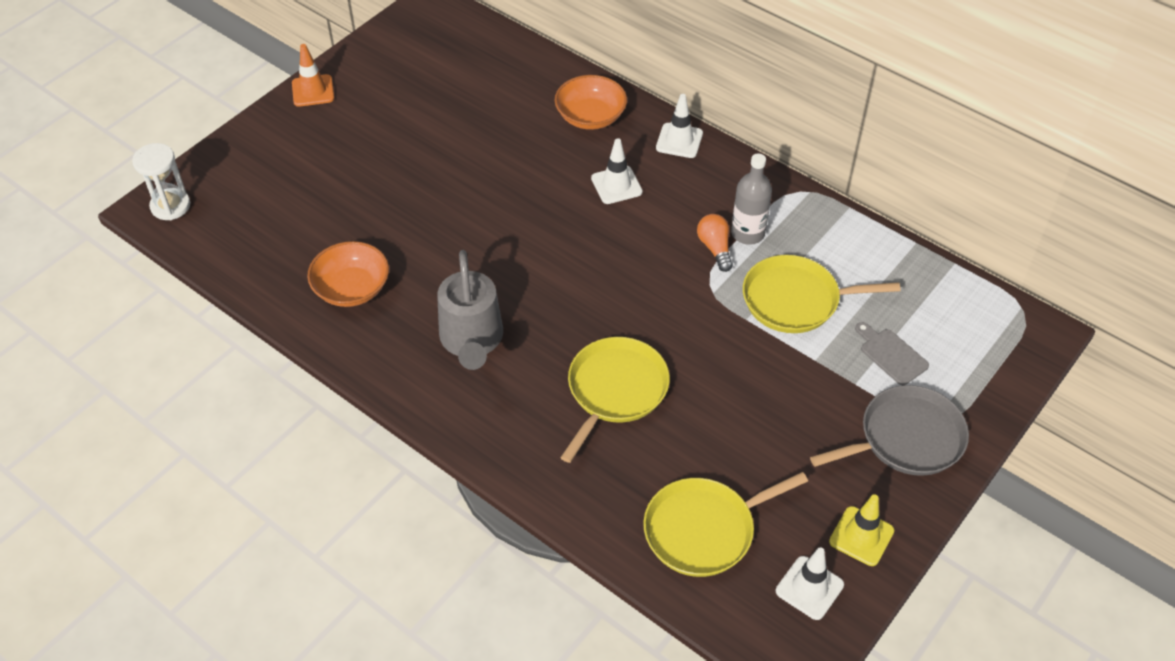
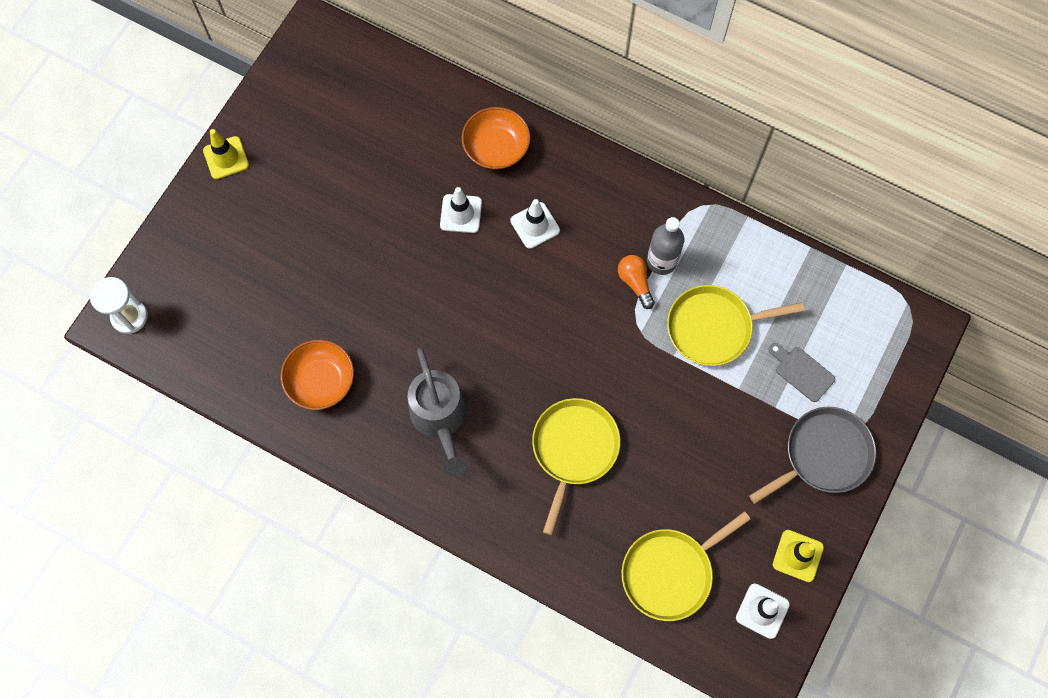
camera: 10 degrees left, 20 degrees up
(313, 91) = (226, 158): orange traffic cone -> yellow traffic cone
(679, 141) = (583, 164): white traffic cone -> white traffic cone (461, 214)

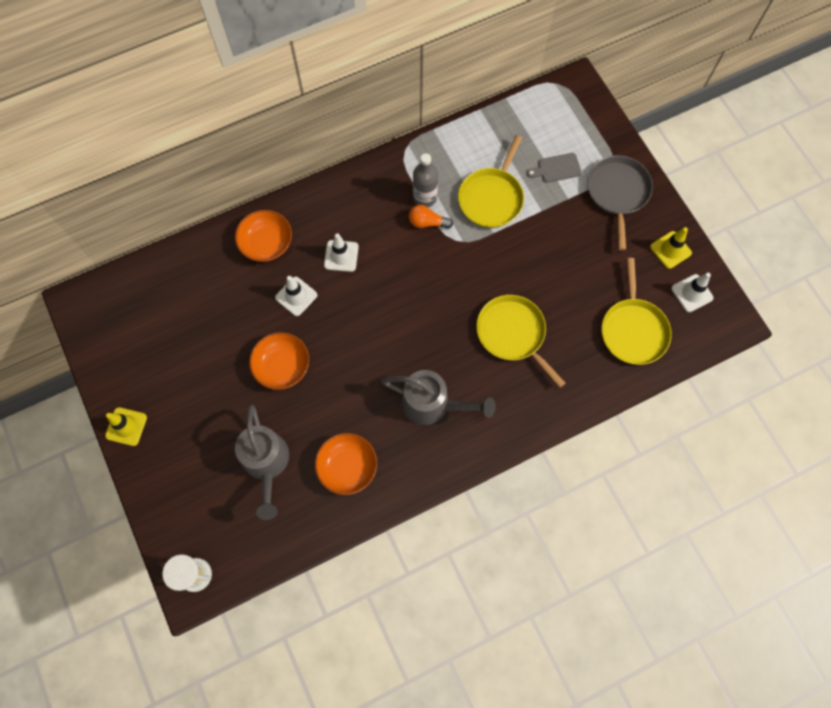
camera: 55 degrees left, 0 degrees up
(274, 305) = (266, 464): none -> grey watering can
(380, 251) = (282, 366): none -> orange bowl

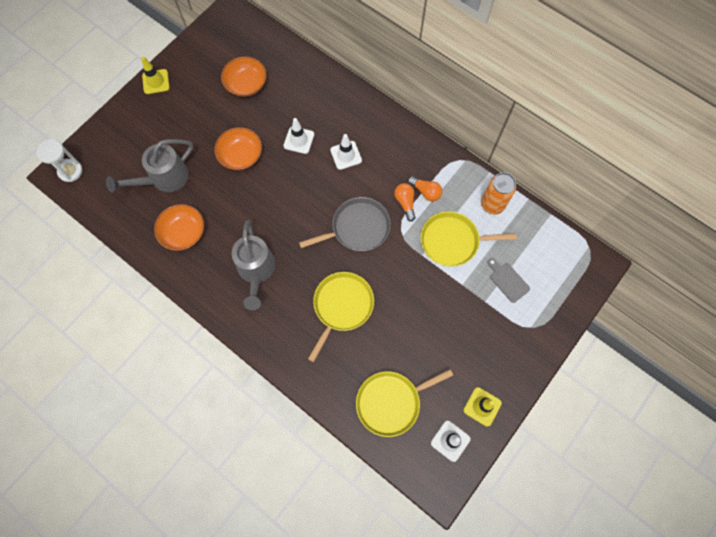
camera: 65 degrees right, 0 degrees up
(266, 243) = (331, 102): orange bowl -> orange bowl (246, 84)
(425, 197) = (425, 192): grey bottle -> orange light bulb
(470, 143) = (492, 204): none -> orange can
(617, 193) = (512, 340): grey pan -> grey pan (357, 228)

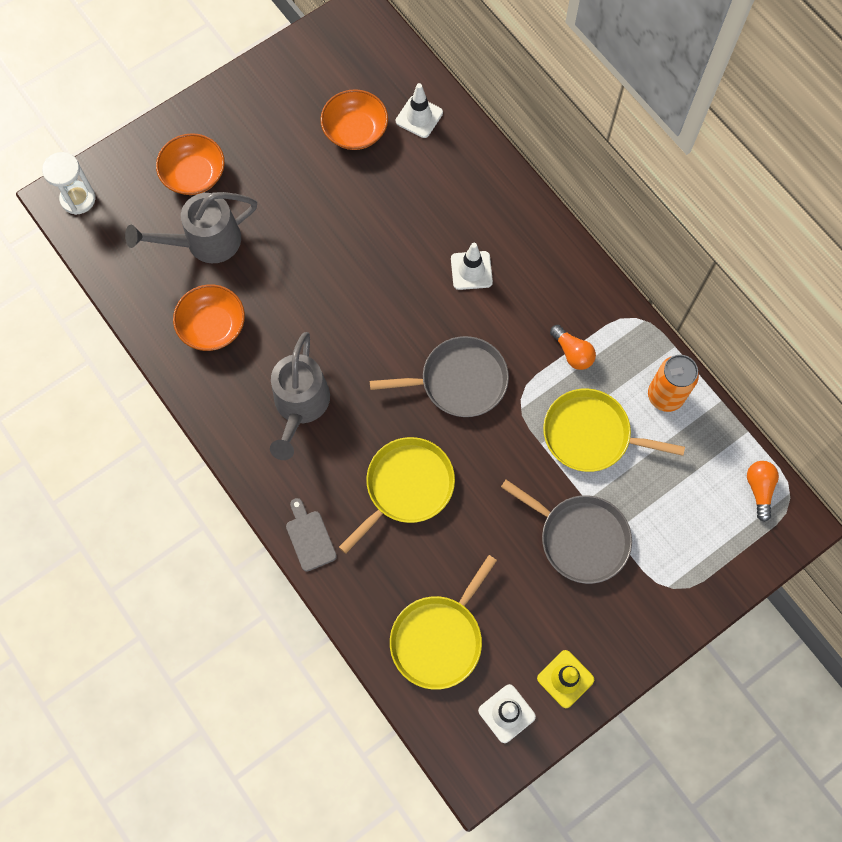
camera: 15 degrees right, 0 degrees up
(156, 81) = (227, 96): yellow traffic cone -> none
(241, 155) = (321, 234): orange bowl -> orange bowl (194, 174)
(299, 140) = (409, 231): white traffic cone -> white traffic cone (419, 117)
(391, 402) = (439, 638): yellow pan -> yellow pan turned 45 degrees counterclockwise
(405, 203) = (538, 361): orange light bulb -> orange light bulb (759, 489)
(464, 310) = (580, 538): none -> grey pan
(507, 281) = (654, 512): grey cutting board -> grey cutting board (309, 537)

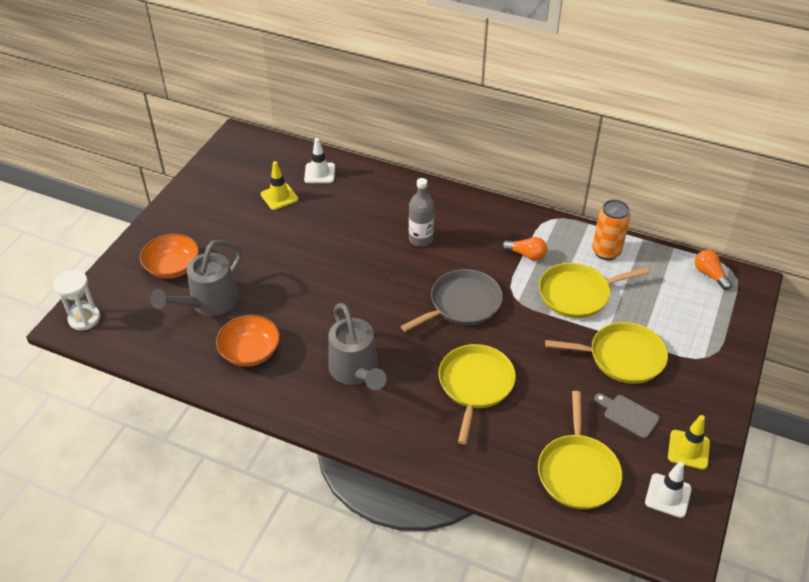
camera: 30 degrees left, 25 degrees down
(309, 537) = (427, 454): grey cutting board -> grey cutting board (628, 415)
(355, 130) = (279, 197): orange bowl -> yellow traffic cone
(471, 270) = (421, 239): white traffic cone -> grey bottle
(580, 538) = (622, 357): grey pan -> yellow pan

